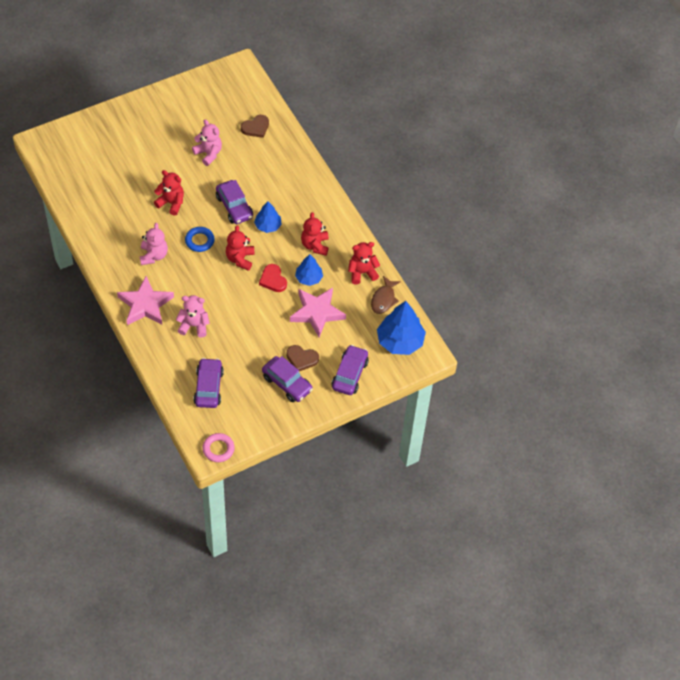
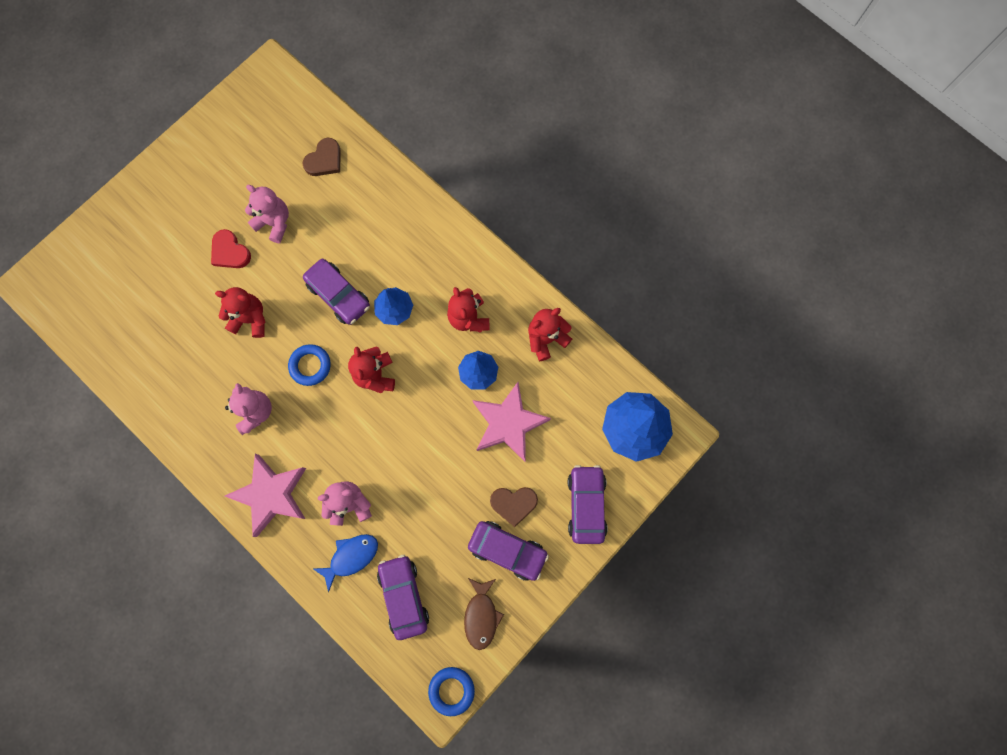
camera: 15 degrees left, 20 degrees up
(183, 355) = (351, 557): none -> blue fish
(218, 449) = (451, 690): pink ring -> blue ring
(273, 280) = (431, 392): red heart -> red heart (230, 252)
(384, 299) = (589, 370): brown fish -> brown fish (481, 616)

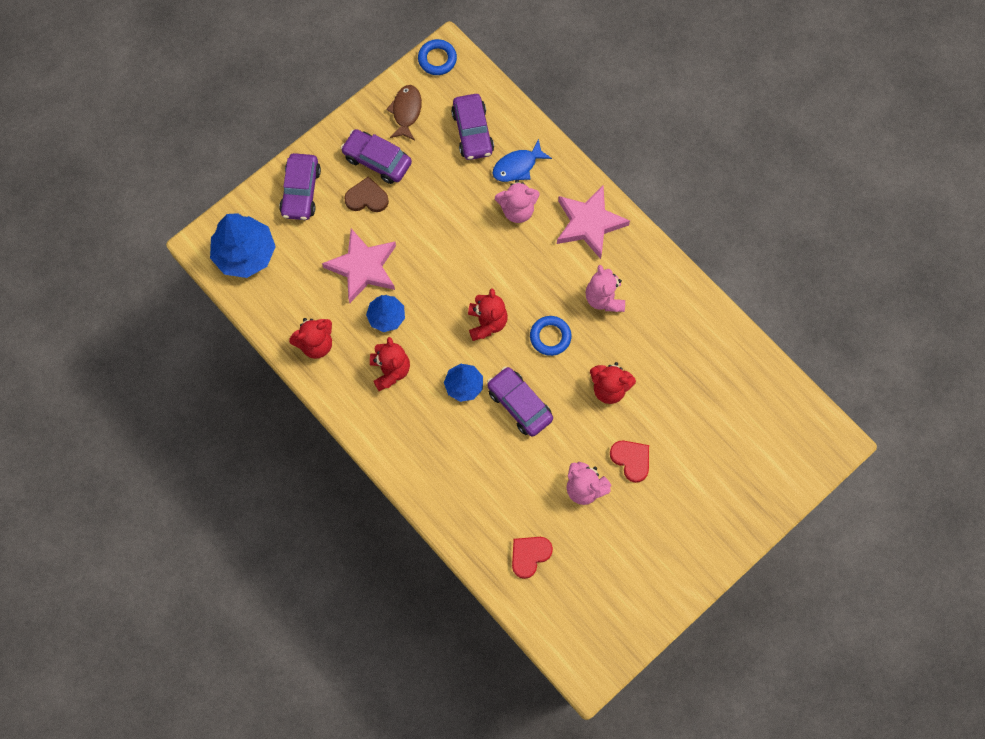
camera: 175 degrees left, 5 degrees down
(324, 160) = (529, 555): brown heart -> red heart

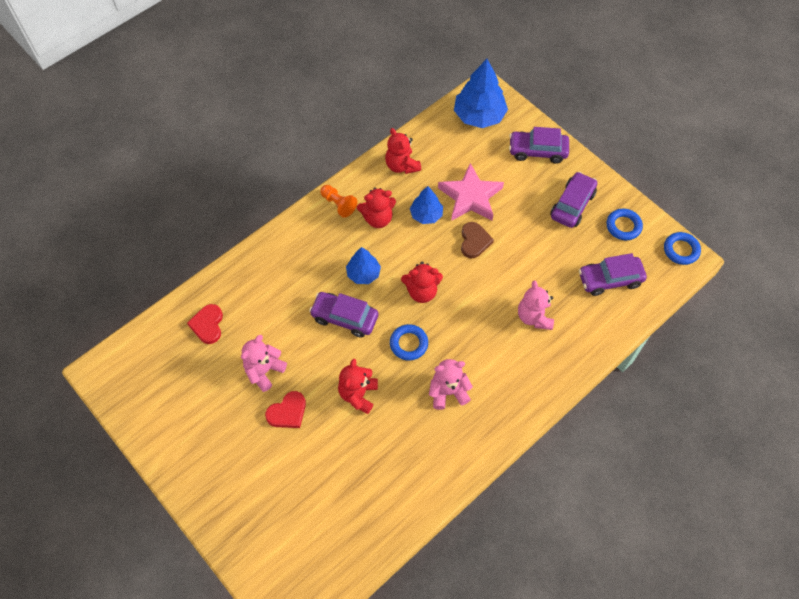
camera: 90 degrees right, 10 degrees down
(367, 198) = (536, 198): brown heart -> brown heart (474, 241)
(369, 416) = (338, 204): none -> orange pawn
(406, 111) = (623, 226): brown fish -> blue ring
(517, 166) = (579, 317): blue fish -> none
(519, 404) = (344, 318): purple car -> purple car turned 120 degrees counterclockwise
(529, 555) = (208, 325): red heart -> red heart turned 135 degrees counterclockwise
(589, 223) = (525, 380): pink star -> none

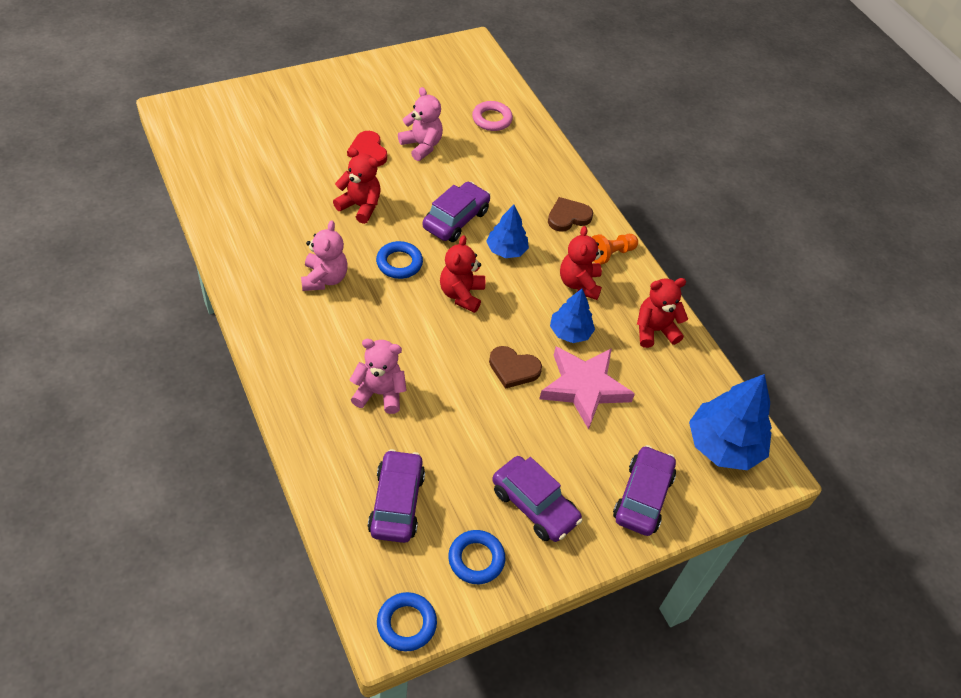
camera: 100 degrees right, 10 degrees down
(208, 325) = (492, 119): red heart -> pink ring
(309, 240) = (568, 217): none -> brown heart

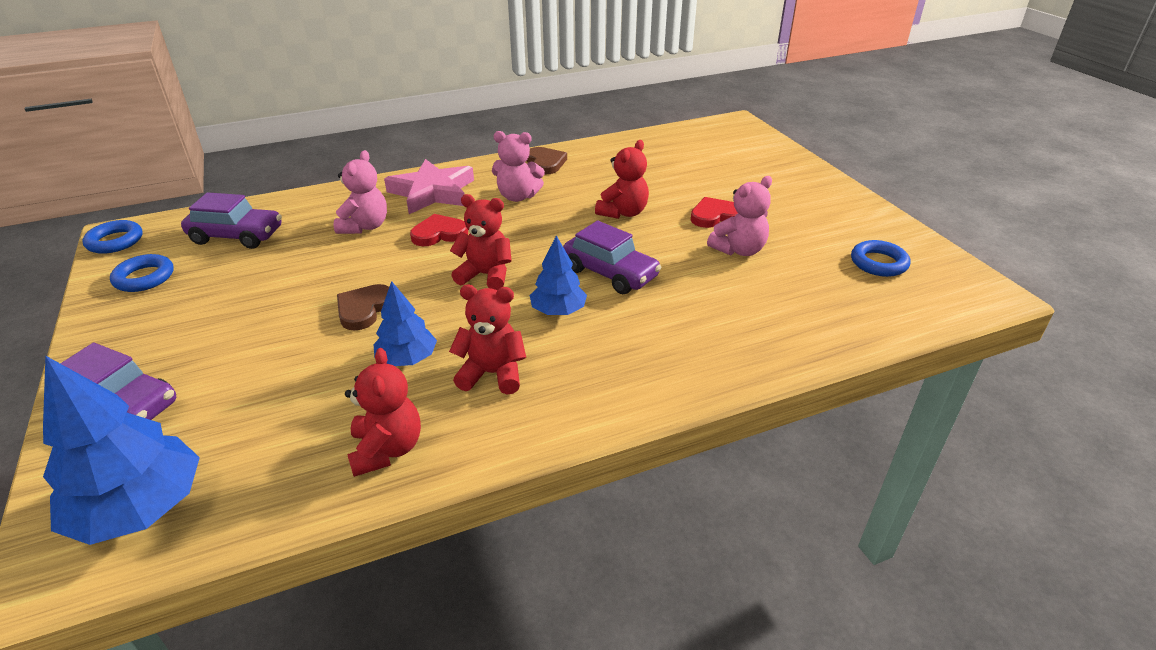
camera: 100 degrees right, 15 degrees down
(394, 333) = (439, 234): none -> red heart
(399, 263) = (537, 236): blue ring -> blue ring (878, 263)
(492, 119) = (821, 307): pink ring -> none
(534, 505) = (175, 316): purple car -> none
(568, 217) = (628, 371): brown heart -> brown heart (545, 163)
(584, 388) = (312, 365): pink star -> pink star (432, 192)
(611, 254) = (551, 413): orange pawn -> none

